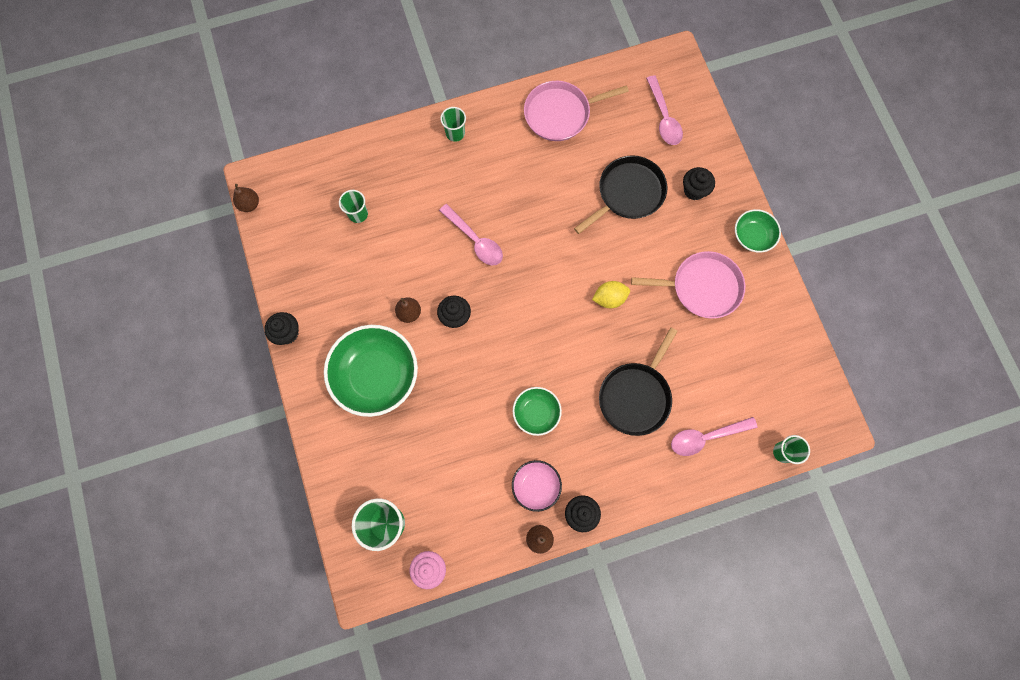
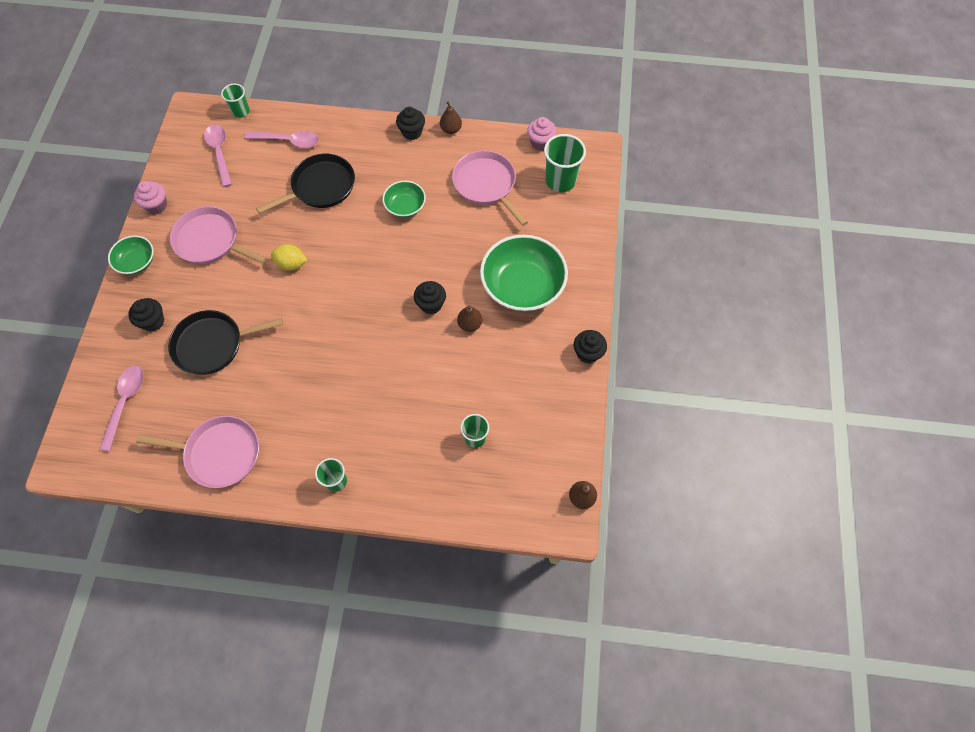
camera: 155 degrees left, 10 degrees down
(465, 480) = (486, 184): none -> pink pan
(475, 240) = (377, 363): pink spoon -> pink spoon (220, 153)
(536, 486) = (434, 160): pink bowl -> none
(781, 300) = (157, 205): none -> pink cupcake

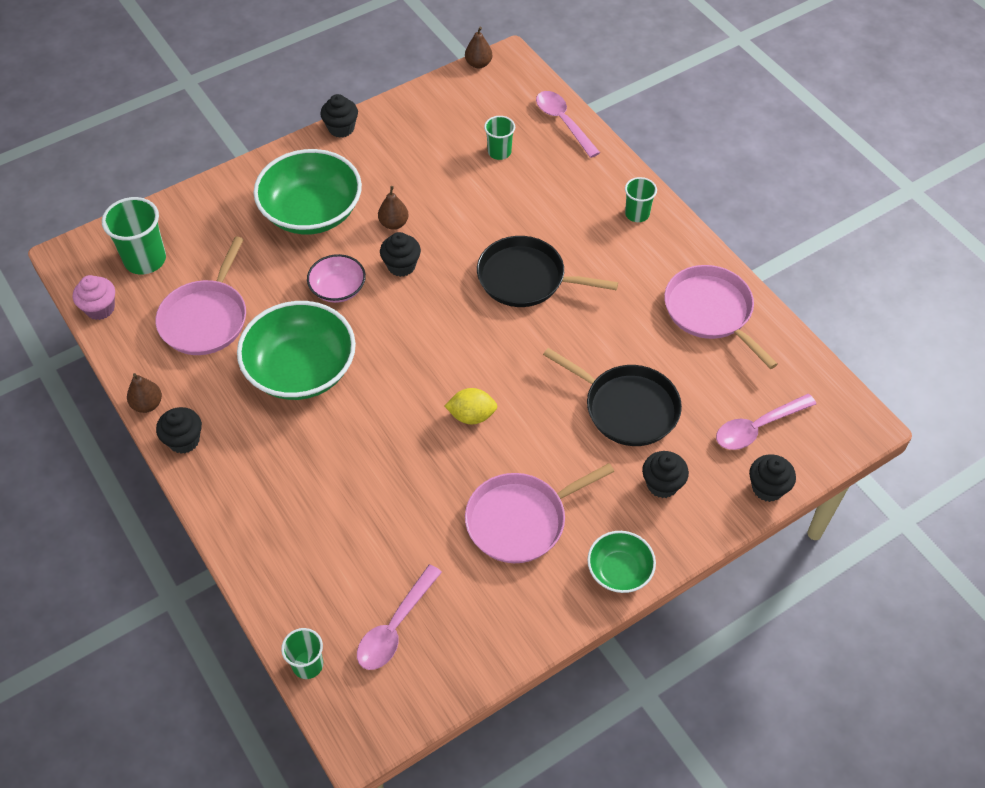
camera: 130 degrees left, 10 degrees down
(91, 372) = (767, 488): none -> black cupcake
(157, 205) = (533, 625): pink cupcake -> none
(210, 241) = (521, 520): pink pan -> pink pan turned 75 degrees clockwise
(288, 141) = (309, 563): pink spoon -> pink spoon (563, 122)
(291, 264) = (471, 416): yellow lemon -> yellow lemon turned 60 degrees counterclockwise
(320, 187) = (347, 471): black pan -> black pan (526, 278)
(405, 206) = (301, 369): green bowl -> green bowl, size x1.90
(445, 260) = (338, 289): none -> pink bowl

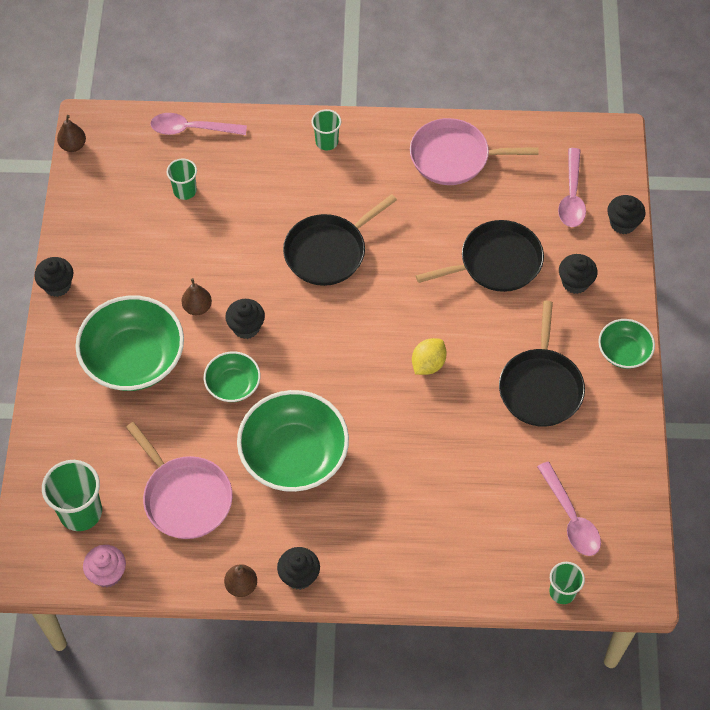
camera: 55 degrees left, 5 degrees up
(338, 289) = (233, 385): pink bowl -> green bowl
(521, 520) = (540, 387): pink pan -> black pan

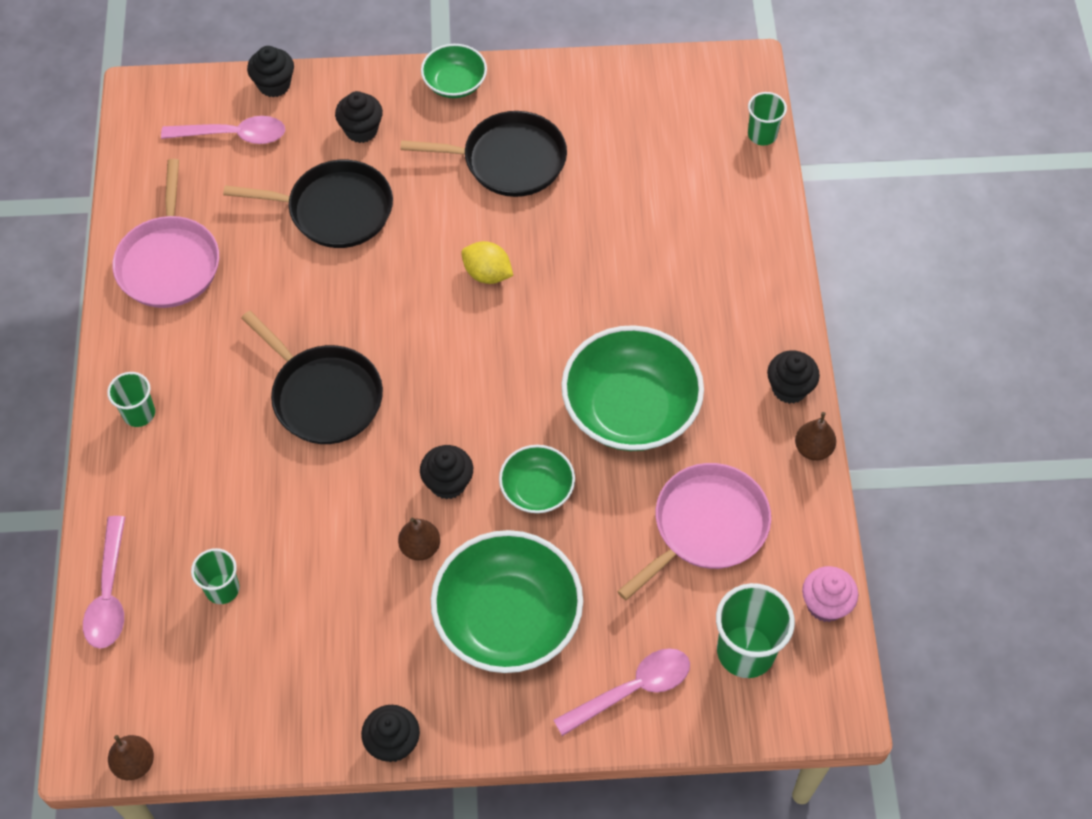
camera: 95 degrees left, 0 degrees up
(496, 262) = (335, 210): black pan -> black pan turned 120 degrees clockwise
(571, 517) = (672, 129): pink spoon -> pink spoon (632, 690)

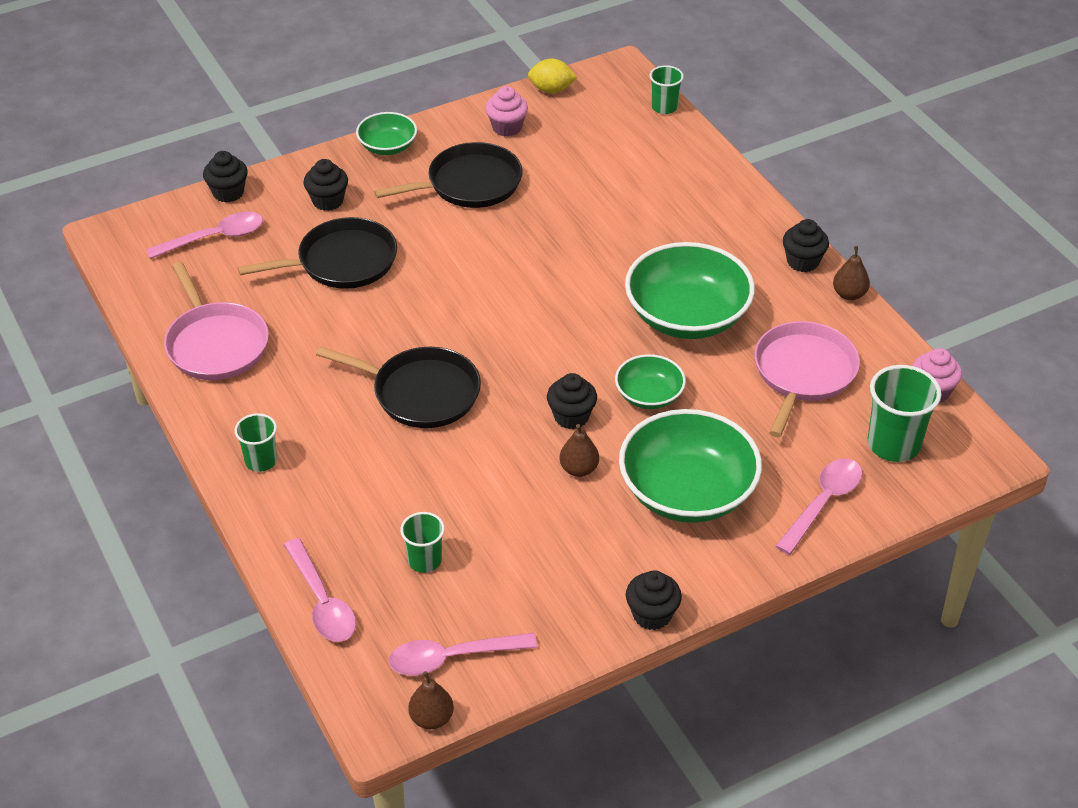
camera: 25 degrees left, 15 degrees down
(188, 707) = (452, 658): none -> pink spoon
(487, 274) = (505, 264): yellow lemon -> yellow lemon (551, 90)
(585, 102) = (507, 127): none -> pink cupcake

